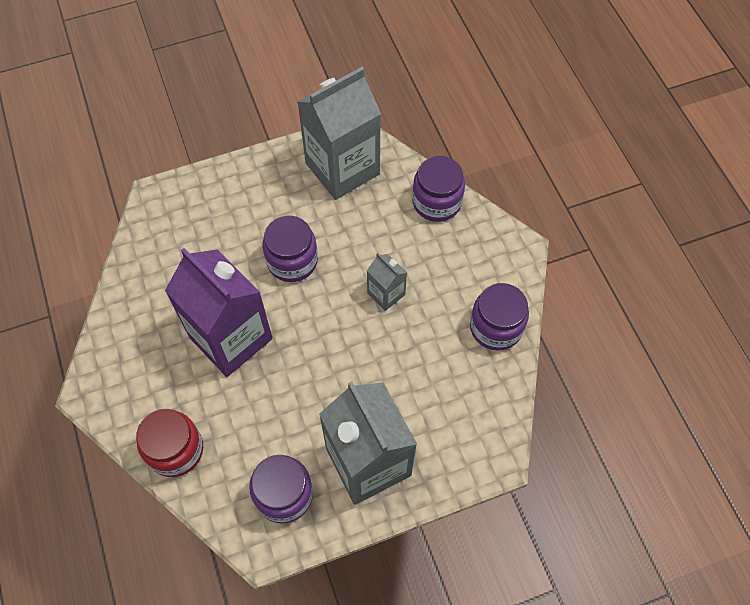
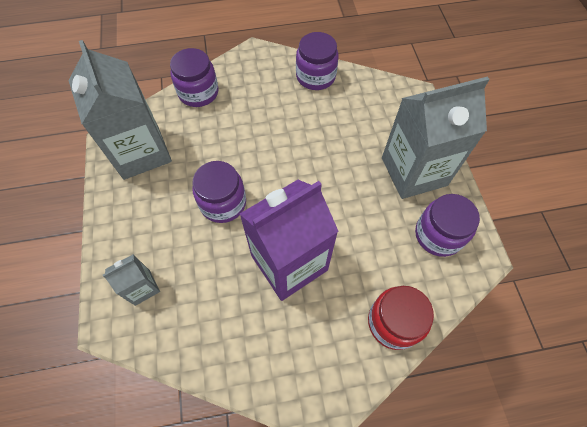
camera: 80 degrees left, 0 degrees up
(386, 294) = (272, 138): grey carton -> grey carton (142, 287)

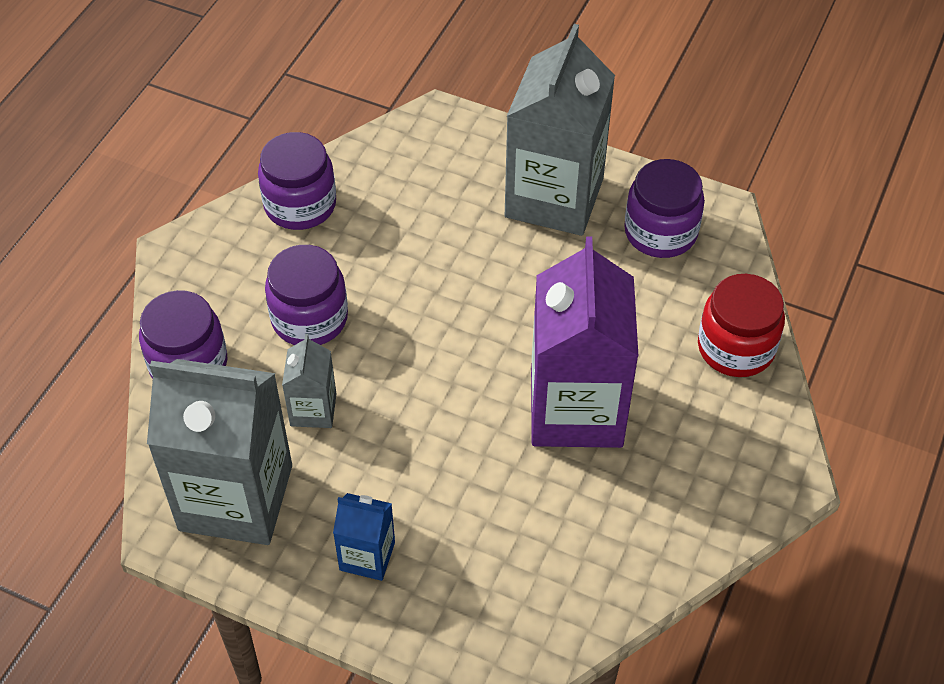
camera: 55 degrees left, 10 degrees down
(141, 222) = (367, 556): none -> blue carton
(142, 287) = (478, 603): grey carton -> grey carton (313, 409)
(223, 203) = (421, 436): purple jar -> purple jar (309, 318)

